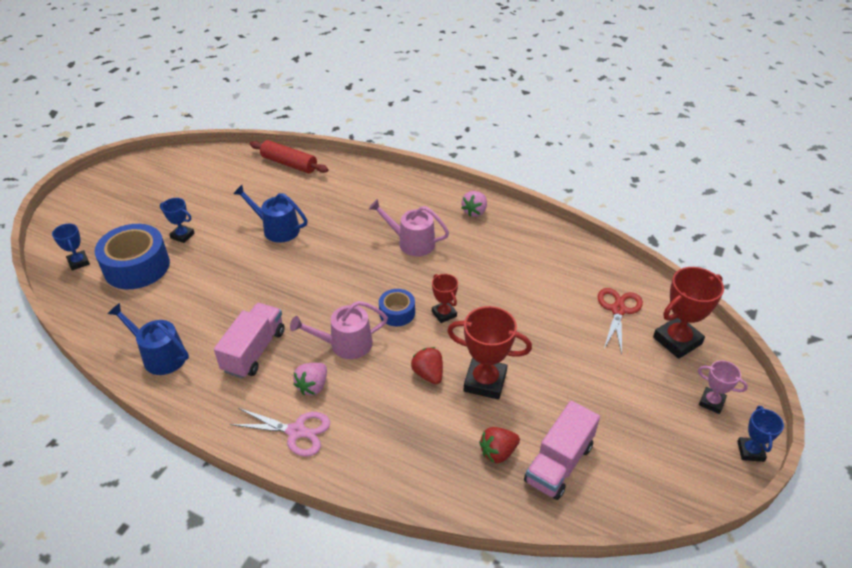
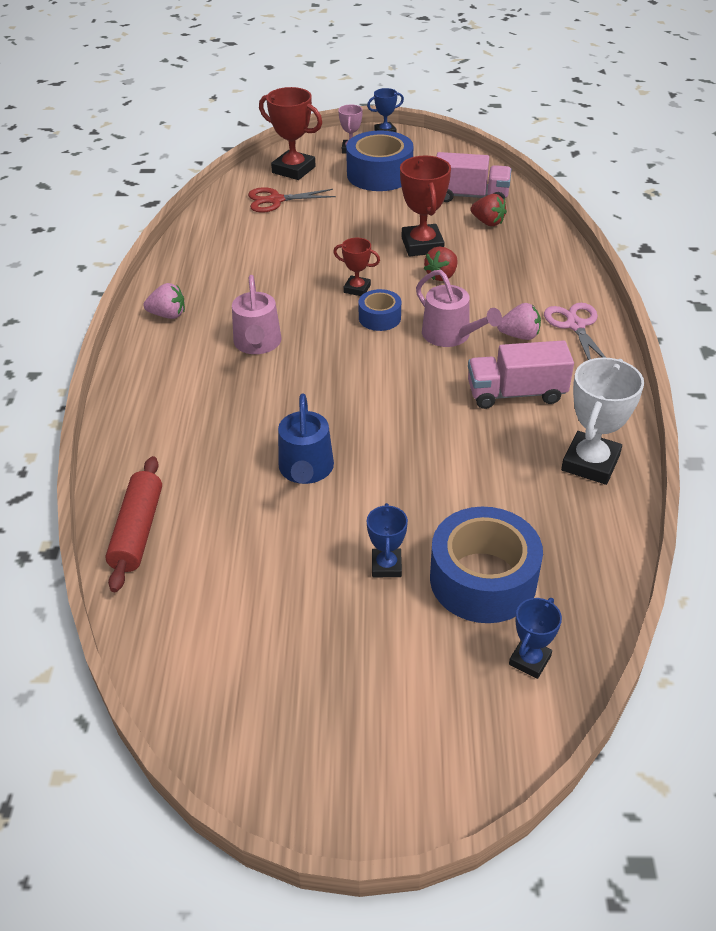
camera: 115 degrees left, 0 degrees up
(160, 356) = (590, 463): blue watering can -> white trophy
(444, 314) = (357, 289): red trophy -> red trophy turned 75 degrees clockwise
(641, 404) = (379, 174): none -> blue tape

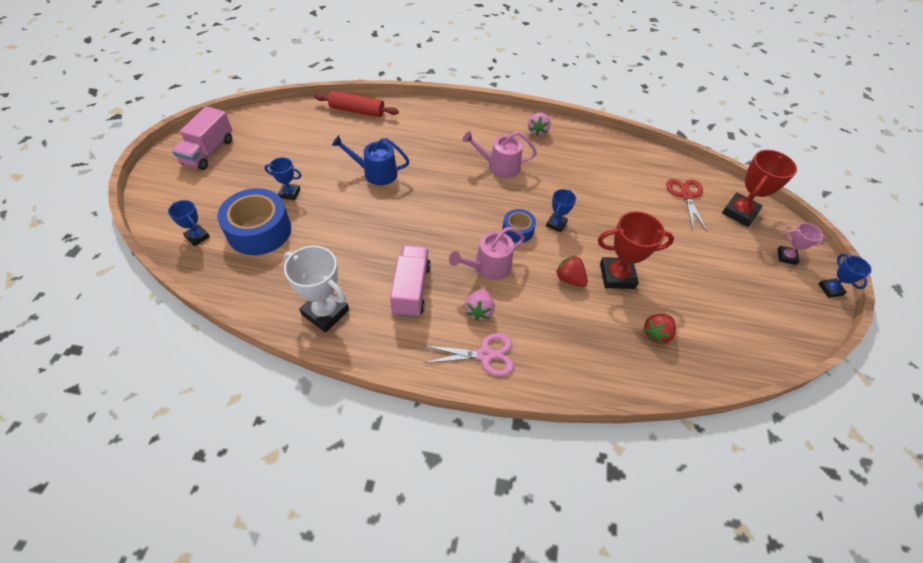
camera: 95 degrees right, 10 degrees up
(357, 289) = (556, 224): red trophy -> blue trophy
(379, 174) = (739, 269): blue tape -> none
(470, 196) = (705, 332): pink truck -> pink truck (208, 151)

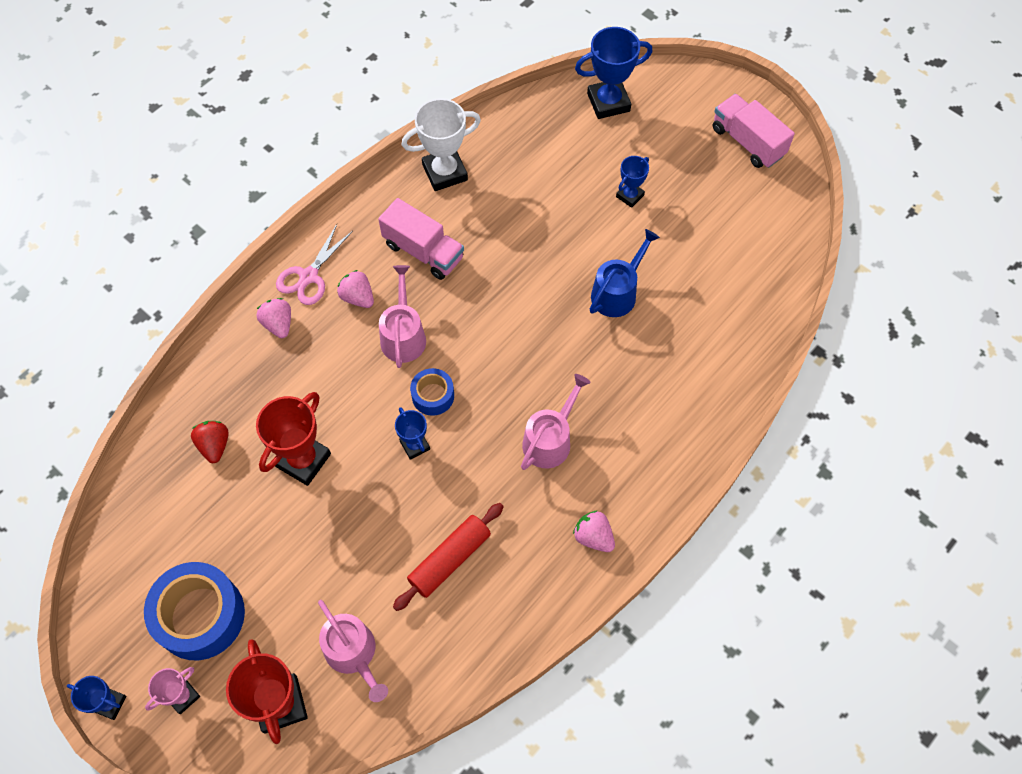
camera: 125 degrees right, 10 degrees up
(197, 237) = (608, 102): blue trophy -> blue trophy, size x1.77
(259, 231) = (586, 153): blue tape -> blue tape (200, 616)
(357, 111) = (757, 322): red rolling pin -> red rolling pin (449, 559)
(540, 351) = (278, 324): none -> pink strawberry
(569, 279) = (334, 407): red strawberry -> none
(686, 196) = (353, 653): red scissors -> pink watering can

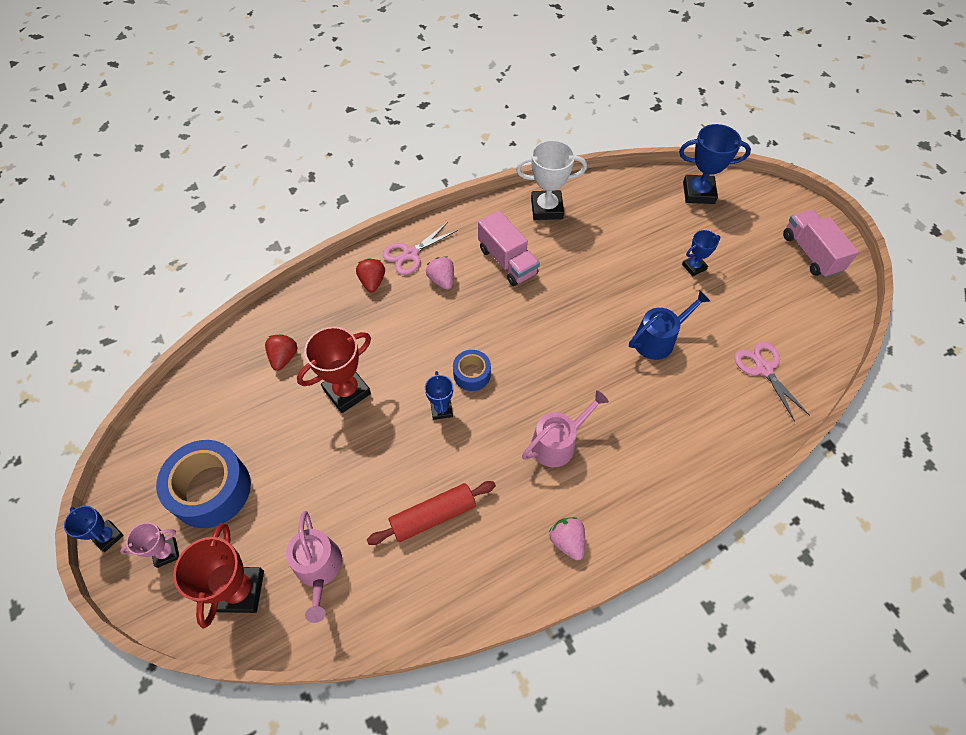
camera: 20 degrees right, 5 degrees down
(278, 324) = (372, 282): pink strawberry -> red strawberry
(403, 335) = (466, 320): pink watering can -> none
(733, 290) = (763, 369): none -> pink scissors

